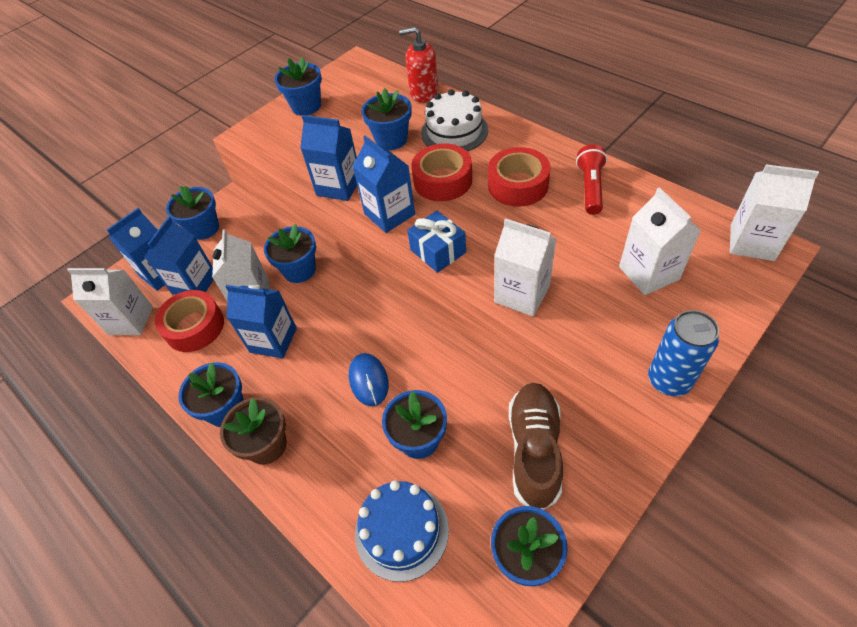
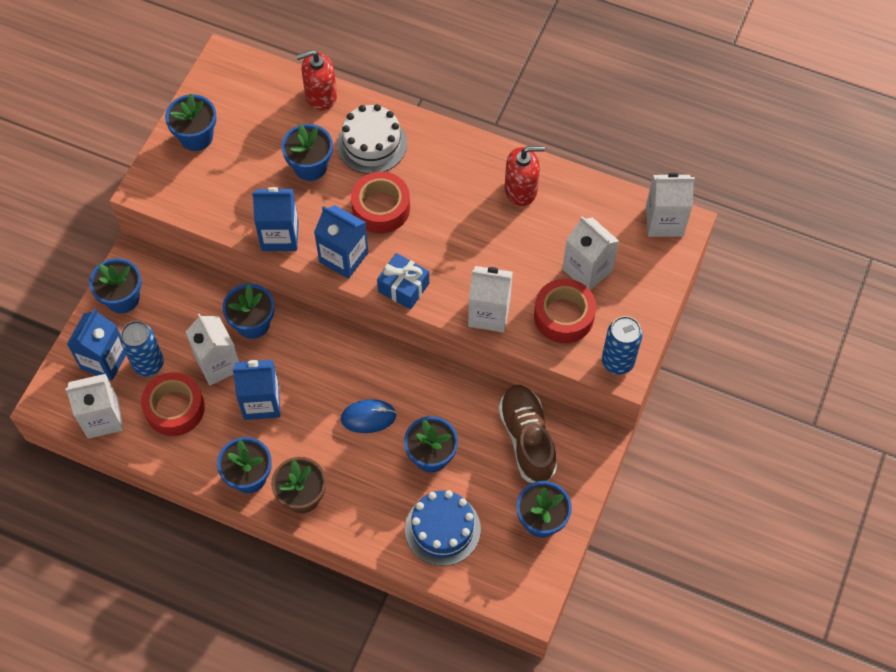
camera: 25 degrees left, 10 degrees up
(194, 284) = (148, 364): blue carton -> blue can
(368, 380) = (368, 417): blue mouse -> blue mouse turned 60 degrees counterclockwise
(518, 185) = (454, 199): red tape -> red tape (564, 316)
(590, 188) = (521, 189): red flashlight -> red soap dispenser

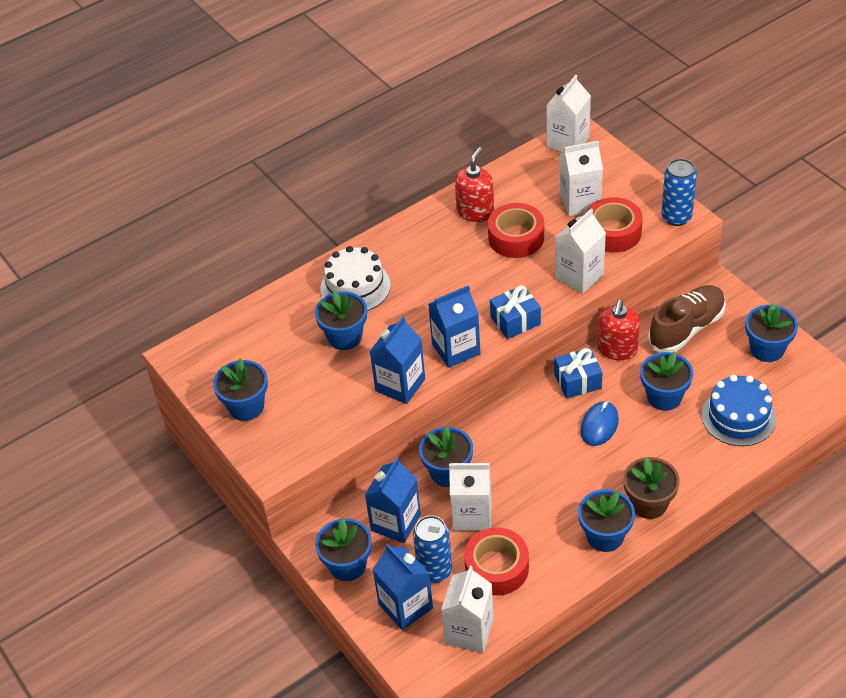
camera: 55 degrees left, 15 degrees down
(261, 402) = (534, 497): blue carton -> blue carton (395, 522)
(321, 95) = (276, 302): red soap dispenser -> red soap dispenser (617, 349)
(381, 208) = (425, 305): red tape -> red tape (516, 237)
(410, 376) = (577, 381): none -> blue gift
(527, 439) = (686, 328): brown shoe -> brown shoe turned 120 degrees clockwise

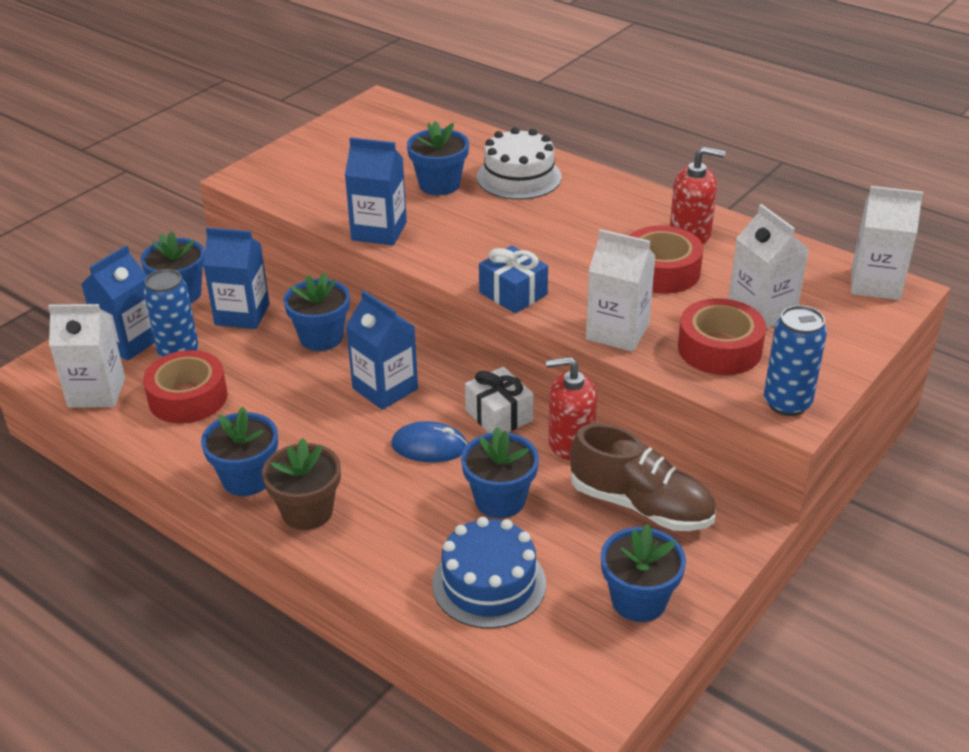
camera: 70 degrees right, 10 degrees down
(246, 406) = (321, 148): blue flower pot -> none
(456, 349) = (448, 258): blue carton -> blue carton (385, 388)
(472, 515) = (262, 366): white carton -> none
(577, 381) = (499, 415): blue gift -> white gift

